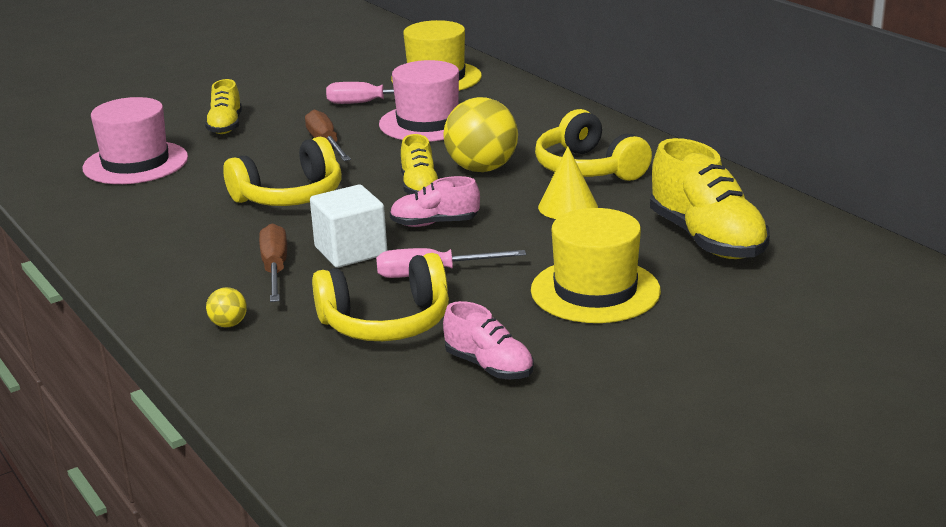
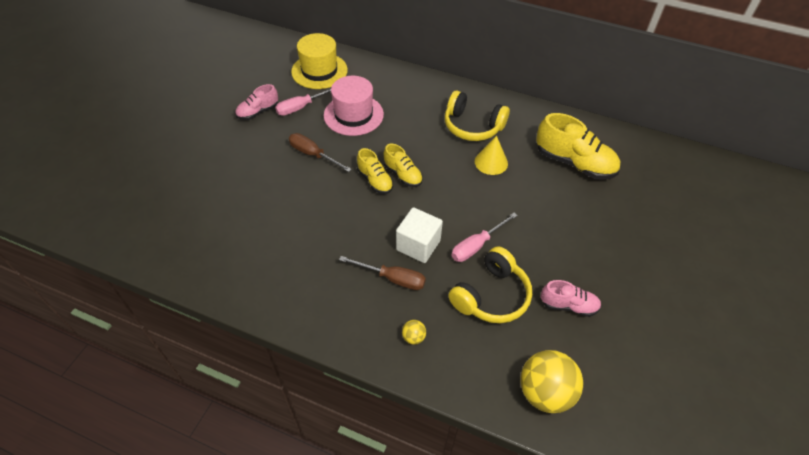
camera: 35 degrees left, 25 degrees up
(135, 163) = (211, 216): pink hat -> none
(226, 126) = (234, 159): yellow shoe -> yellow shoe (375, 180)
(275, 269) = (392, 278): brown screwdriver -> brown screwdriver turned 150 degrees clockwise
(290, 196) = (338, 211): yellow headphones -> none
(434, 223) = (439, 203): pink shoe -> pink shoe (258, 112)
(482, 169) = (420, 146): yellow ball -> yellow ball (545, 392)
(595, 290) = (562, 224): yellow hat -> none

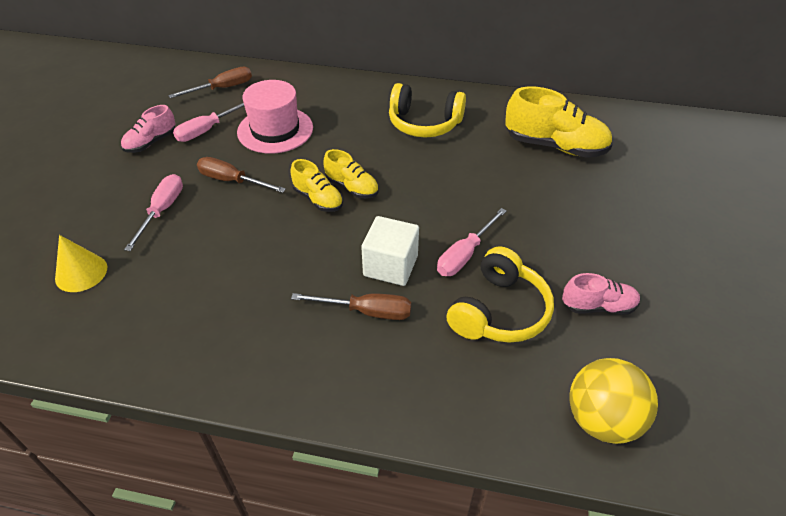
camera: 10 degrees left, 5 degrees down
(258, 172) = (162, 211): none -> pink screwdriver
(319, 71) = (222, 88): yellow hat -> brown screwdriver
(413, 337) = (412, 381): yellow ball -> none
(491, 162) = (457, 159): yellow cone -> yellow cone (81, 273)

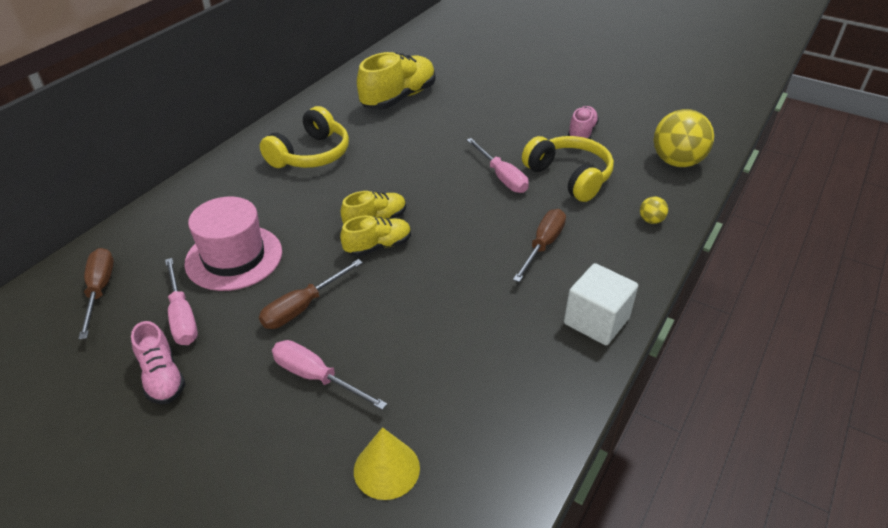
camera: 70 degrees left, 5 degrees down
(390, 266) = (495, 220): white cube -> white cube (596, 321)
(456, 405) = (651, 220): none -> yellow ball

